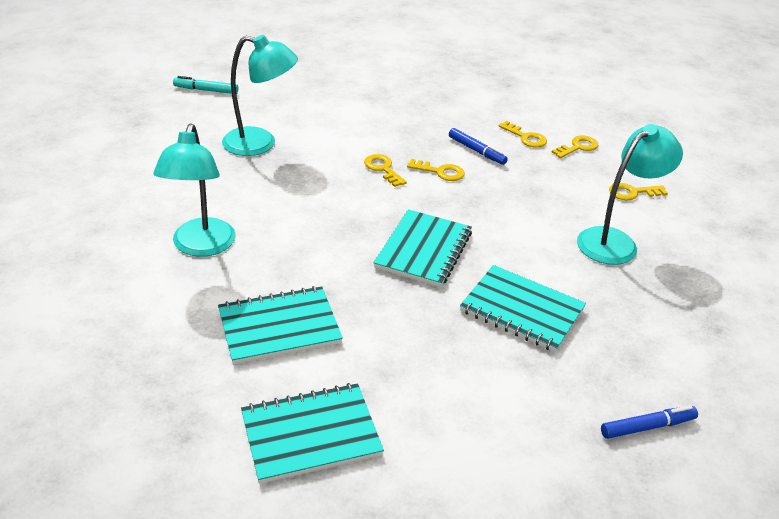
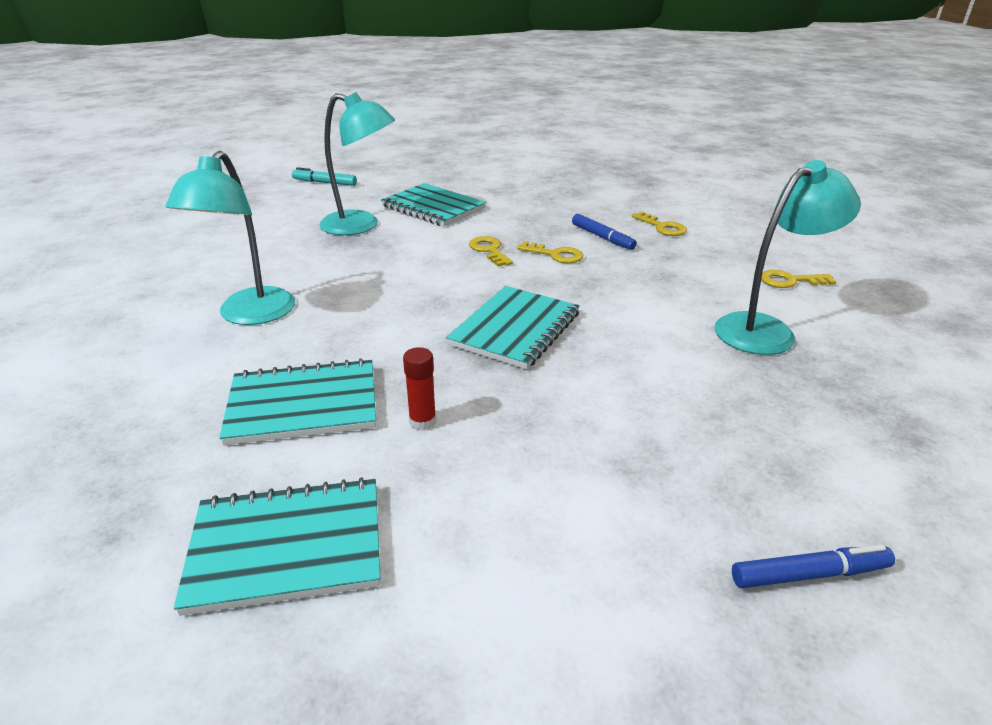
camera: 10 degrees right, 5 degrees down
(374, 336) = (422, 421): none -> red glue stick
(522, 310) = (630, 401): turquoise notebook -> turquoise notebook (433, 207)
(578, 147) = (724, 237): yellow key -> none

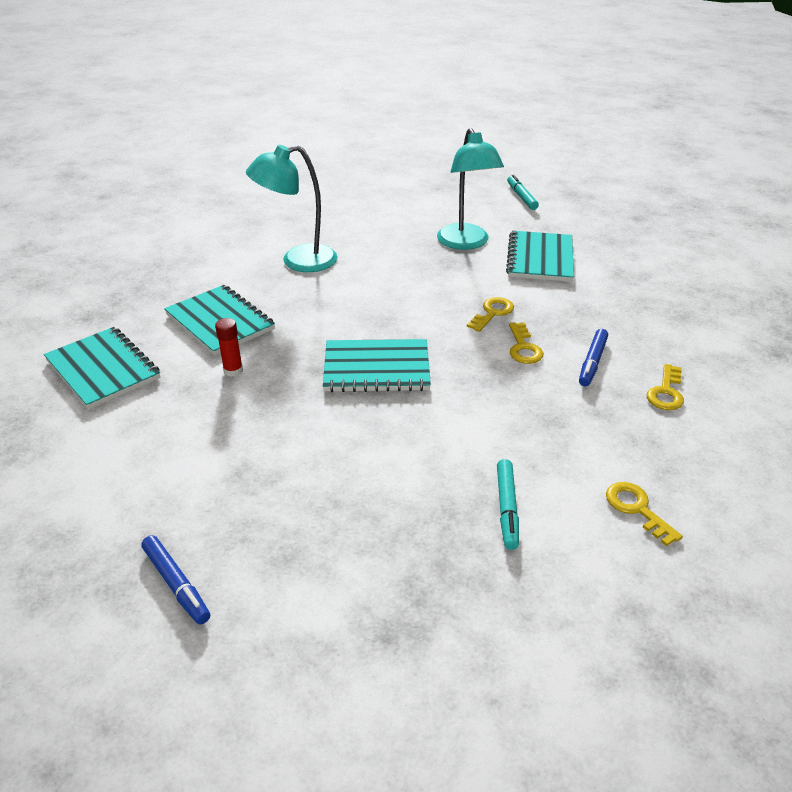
camera: 60 degrees right, 5 degrees up
(766, 329) = (507, 508): turquoise lamp -> turquoise marker

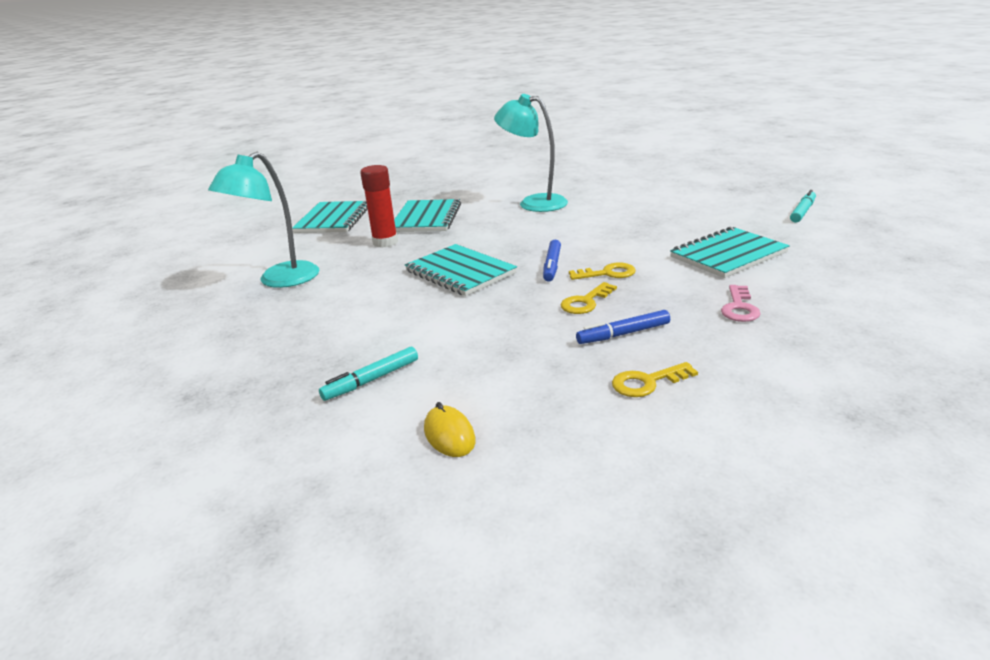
camera: 50 degrees right, 10 degrees down
(176, 584) = (176, 318): blue marker -> blue marker (552, 266)
(233, 370) = (385, 242): red glue stick -> red glue stick, size x1.64
(466, 243) = (680, 227): turquoise lamp -> turquoise lamp (279, 280)
(617, 303) = (739, 308): none -> pink key
(637, 509) = (449, 435): yellow key -> yellow mouse

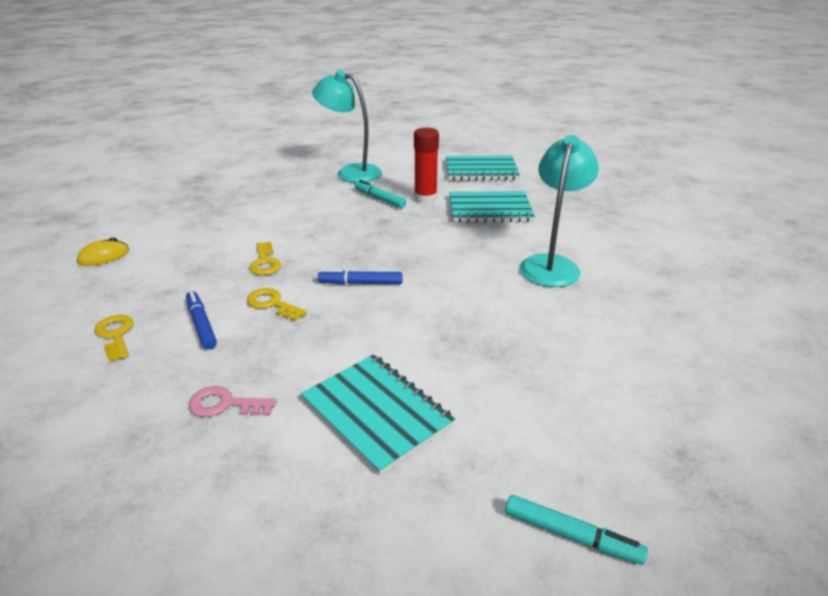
camera: 80 degrees right, 5 degrees up
(371, 380) = (186, 224): turquoise marker -> turquoise marker (380, 199)
(460, 272) = (353, 238): turquoise notebook -> none
(607, 273) = (335, 317): yellow key -> yellow key (265, 262)

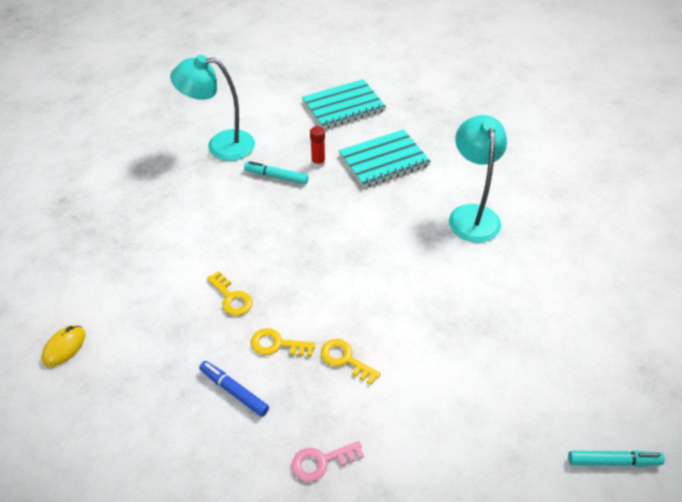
camera: 25 degrees left, 15 degrees up
(115, 335) = (167, 433): yellow key -> yellow key (345, 359)
(361, 283) = (334, 292): blue marker -> none
(376, 413) = (437, 420): turquoise notebook -> none
(425, 198) = (318, 163): red glue stick -> red glue stick, size x0.61

